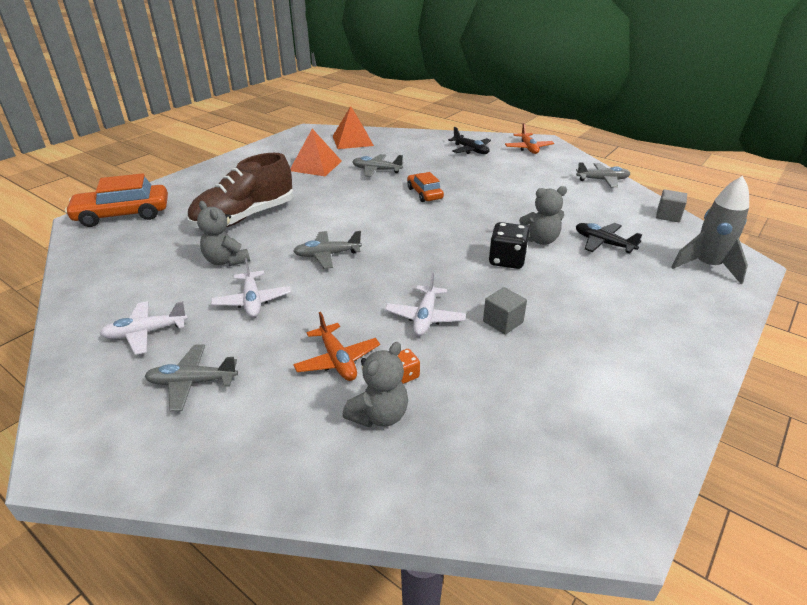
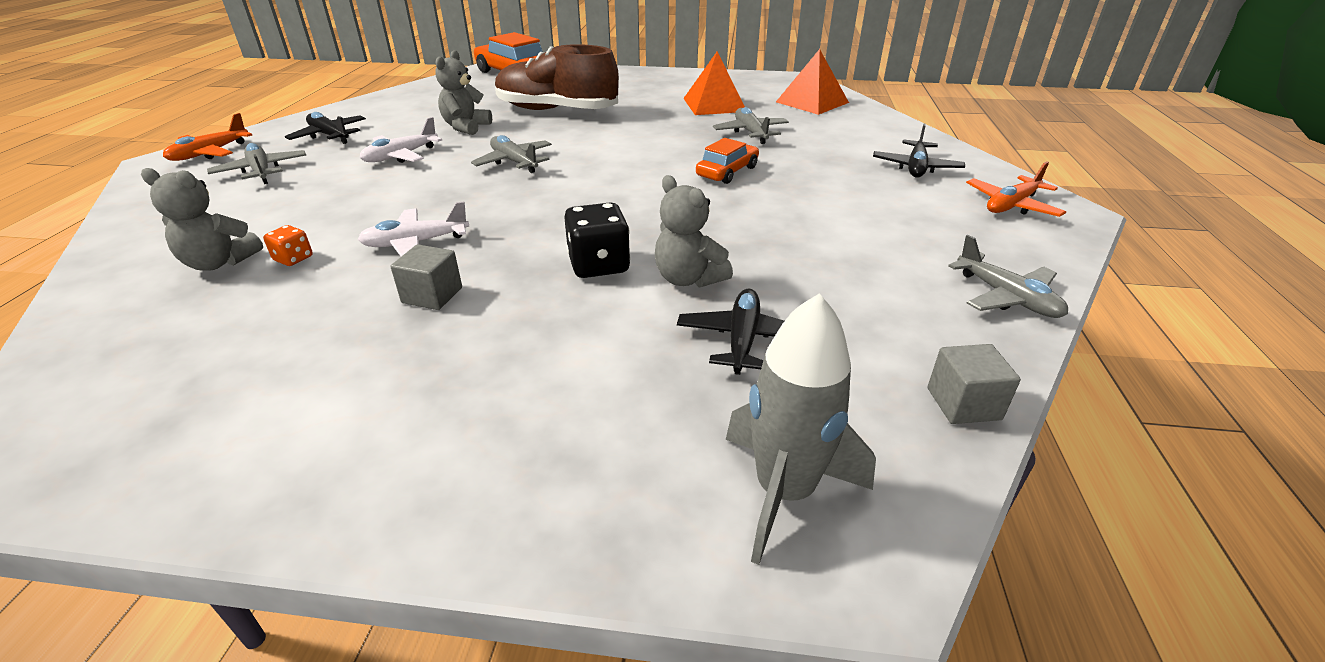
camera: 60 degrees right, 0 degrees up
(146, 333) = (329, 136): white plane -> black plane
(337, 360) = (312, 218): orange plane -> orange plane (210, 153)

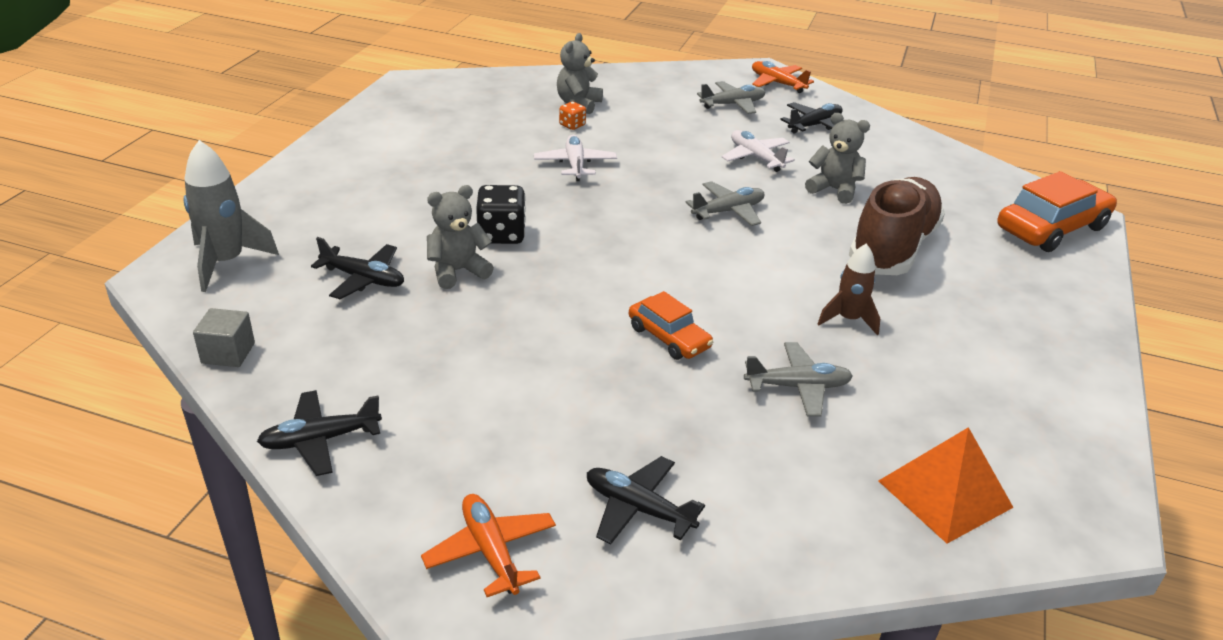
camera: 100 degrees right, 0 degrees up
(432, 295) = (495, 170): grey cube -> none
(661, 121) = (848, 319): none -> brown rocket
(714, 104) = (924, 380): orange pyramid -> none
(1006, 297) = (320, 440): grey plane -> black plane

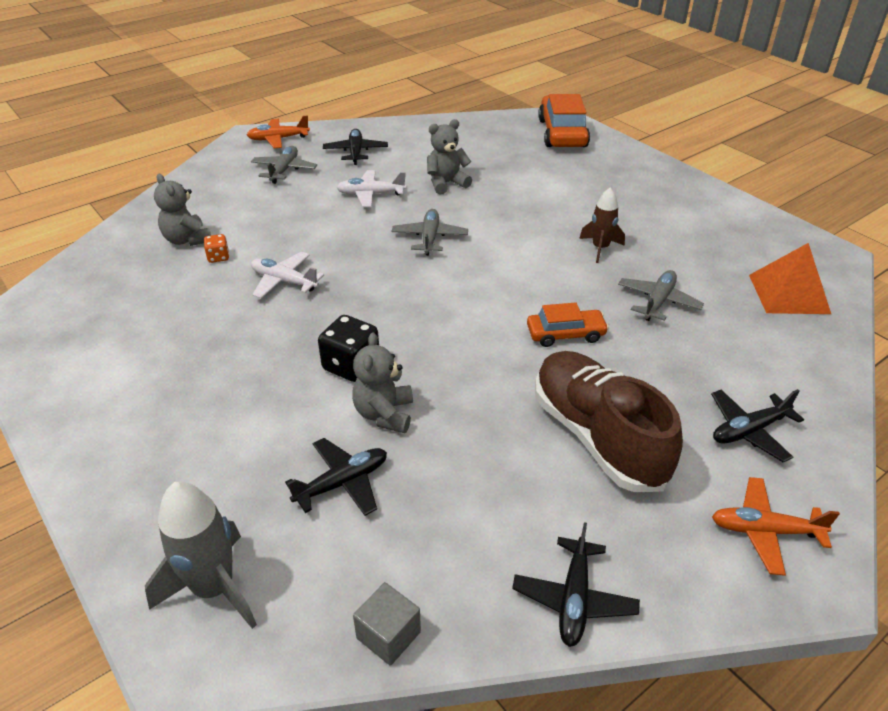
camera: 55 degrees left, 5 degrees up
(892, 247) = (534, 194): brown shoe -> brown shoe (597, 436)

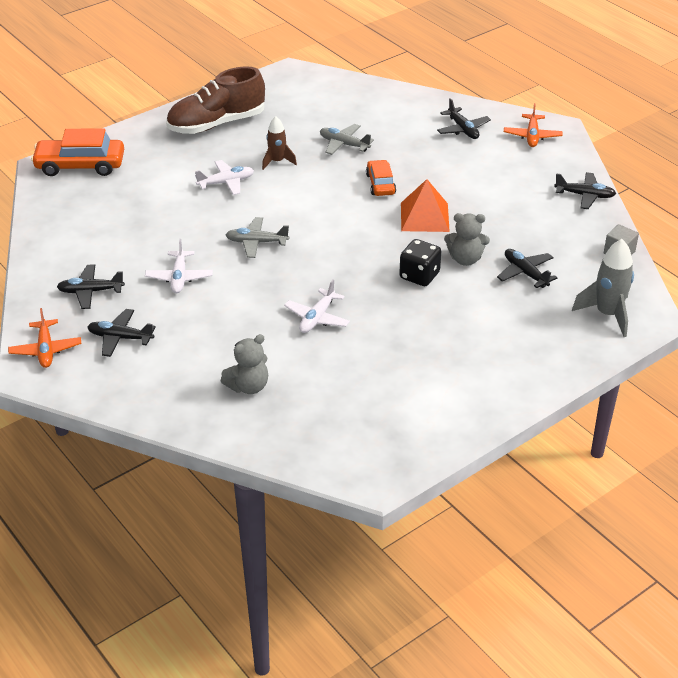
camera: 90 degrees left, 0 degrees up
(218, 257) = (279, 361): orange dice -> none
(284, 170) = (120, 338): grey plane -> black plane
(446, 183) = (165, 234): grey teddy bear -> none
(546, 215) = (226, 182): none -> white plane
(597, 436) = (474, 179): brown shoe -> brown shoe (216, 124)
(788, 294) = (335, 95): orange pyramid -> orange pyramid (424, 217)

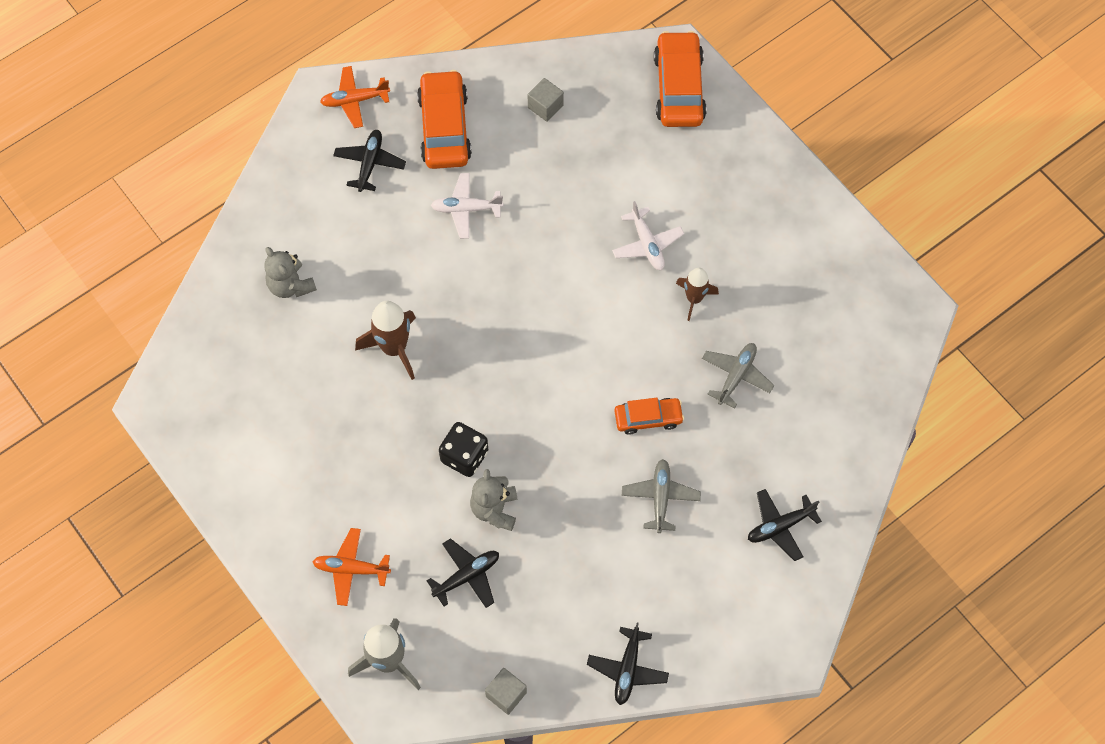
camera: 90 degrees right, 25 degrees up
(81, 234) = (545, 106): none -> grey cube
(90, 291) = (445, 128): black plane -> orange car
(216, 124) = (777, 225): brown shoe -> none
(256, 242) = (528, 282): grey plane -> grey plane (660, 497)
(317, 318) = (394, 348): white plane -> brown rocket
(424, 217) = (579, 467): orange pyramid -> none
(532, 136) = (768, 617): orange plane -> orange plane (351, 569)

